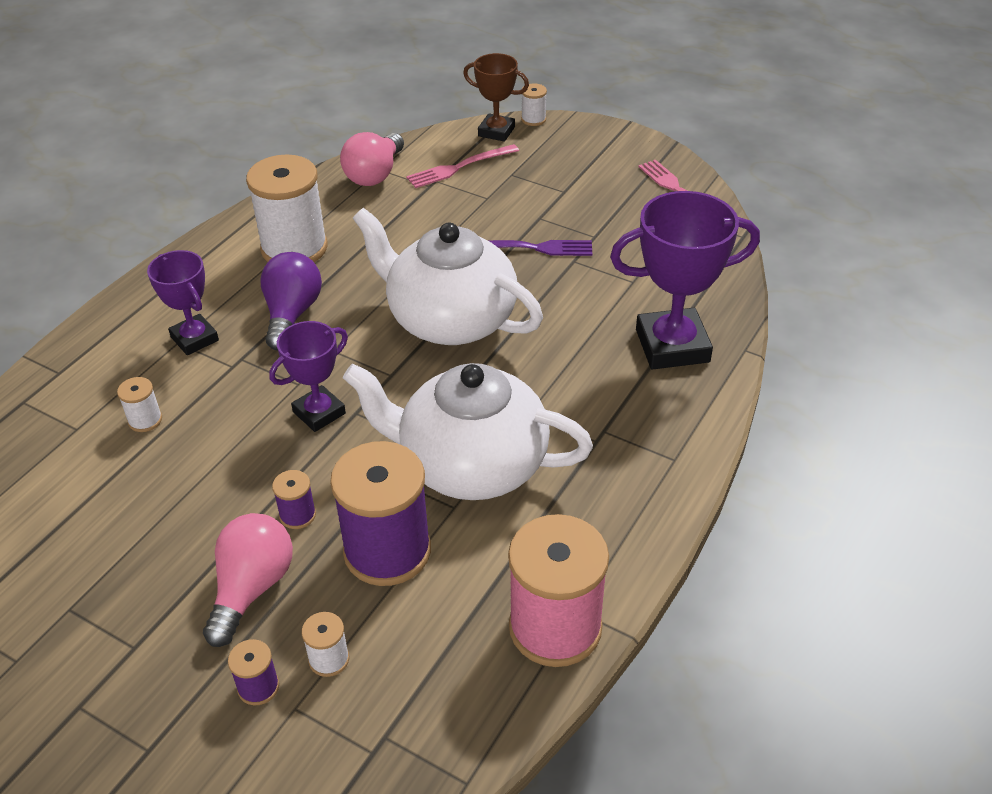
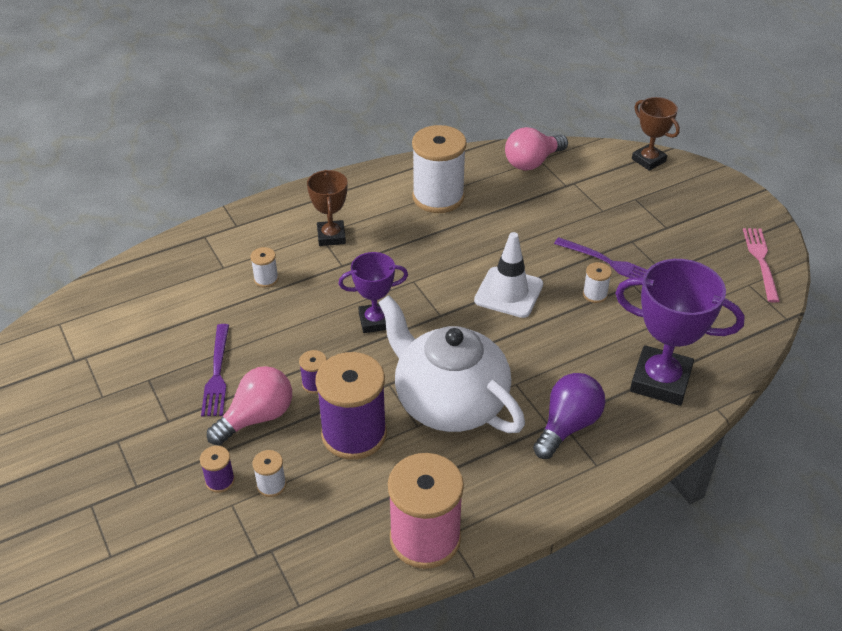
camera: 30 degrees right, 0 degrees up
(160, 559) = (217, 374): none -> purple fork
(194, 339) = (331, 236): purple trophy -> brown trophy
(292, 314) = (404, 244): purple light bulb -> purple light bulb (567, 426)
(450, 320) = (508, 292): white teapot -> white traffic cone
(459, 167) = (599, 179): pink fork -> none
(533, 119) = (685, 160): white spool -> white spool (595, 294)

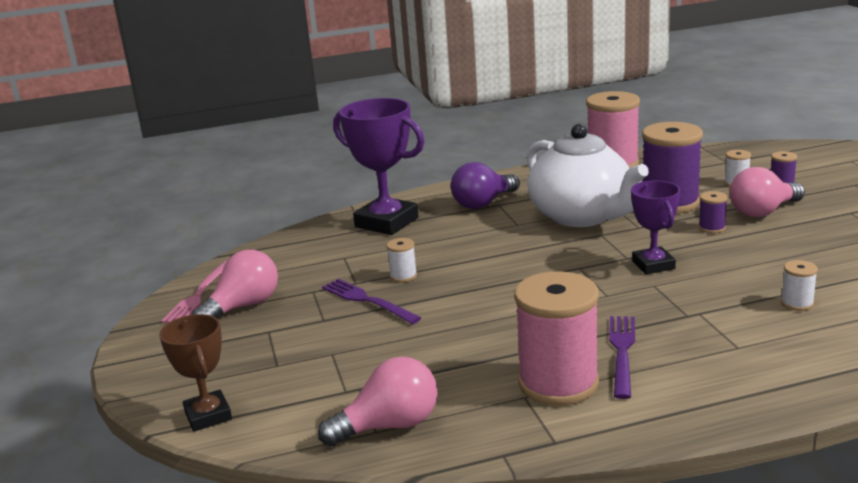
camera: 165 degrees left, 20 degrees down
(217, 374) = (817, 236): purple fork -> purple fork (622, 352)
(331, 236) = (719, 343): brown trophy -> none
(375, 321) = (653, 265): purple trophy -> purple trophy turned 75 degrees clockwise
(438, 197) = (558, 383): white spool -> pink spool
(508, 292) = (497, 281): white traffic cone -> none
(709, 250) = (243, 306): none -> pink light bulb

